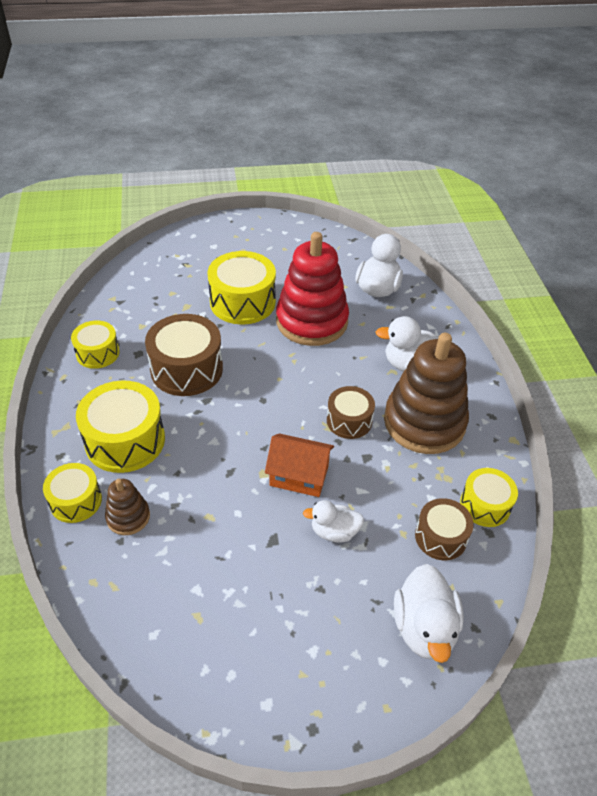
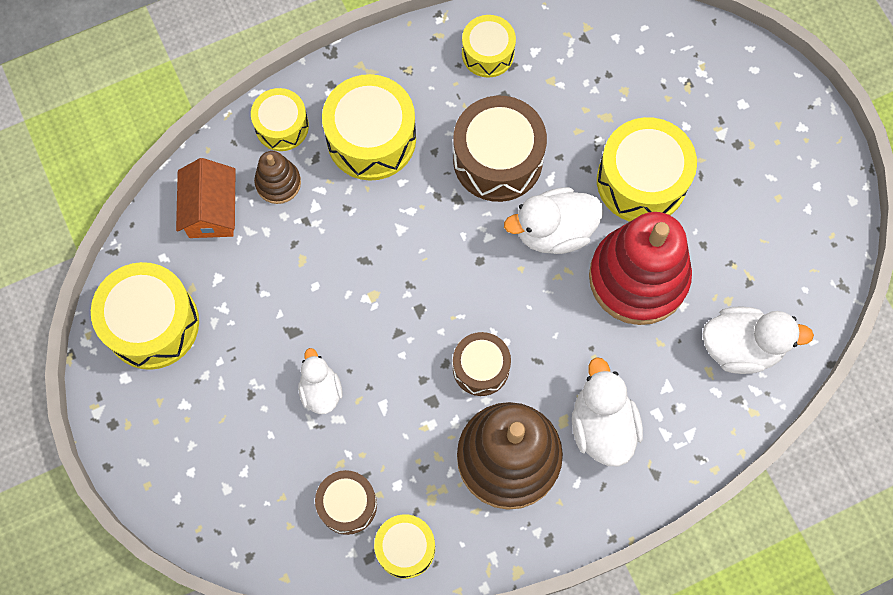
camera: 75 degrees right, 25 degrees up
(218, 662) = (152, 324): none -> yellow drum
(299, 476) = (382, 334): orange house -> orange house (211, 210)
(424, 628) = (235, 506): white duck -> white duck (554, 231)

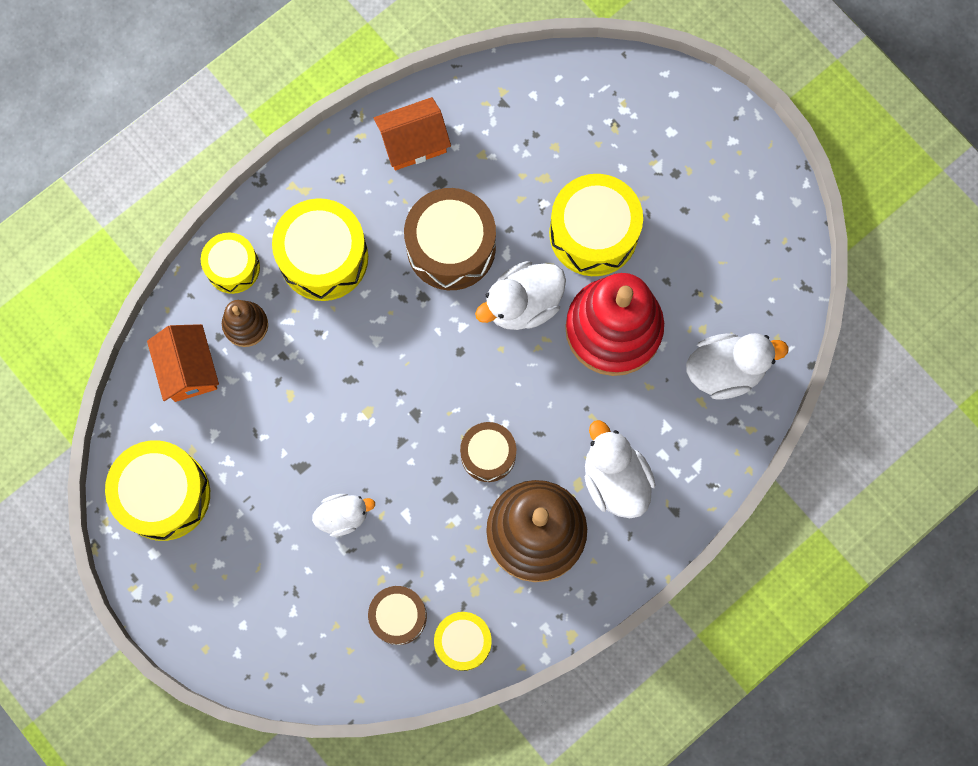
camera: 15 degrees left, 5 degrees up
(321, 390) = (343, 516): white duck -> white duck turned 105 degrees clockwise
(488, 53) = (413, 142): yellow drum -> orange house

